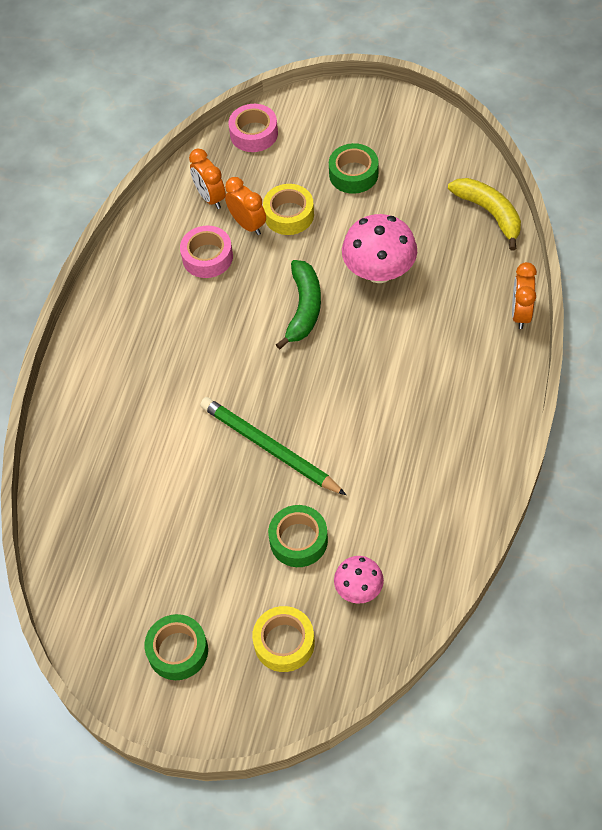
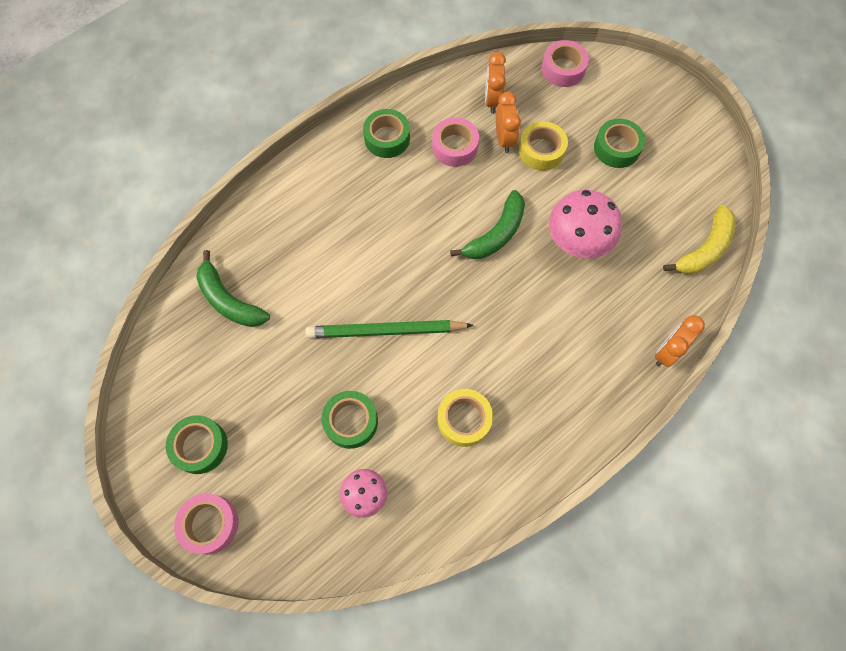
camera: 30 degrees right, 10 degrees up
(101, 515) = (229, 300): none -> green banana
(137, 287) = (387, 138): none -> green tape
(240, 705) = (210, 524): none -> pink tape
(270, 448) = (386, 331): green pencil -> green pencil turned 75 degrees counterclockwise
(284, 642) = (278, 497): yellow tape -> yellow tape (464, 419)
(489, 213) = (704, 249): yellow banana -> yellow banana turned 45 degrees clockwise

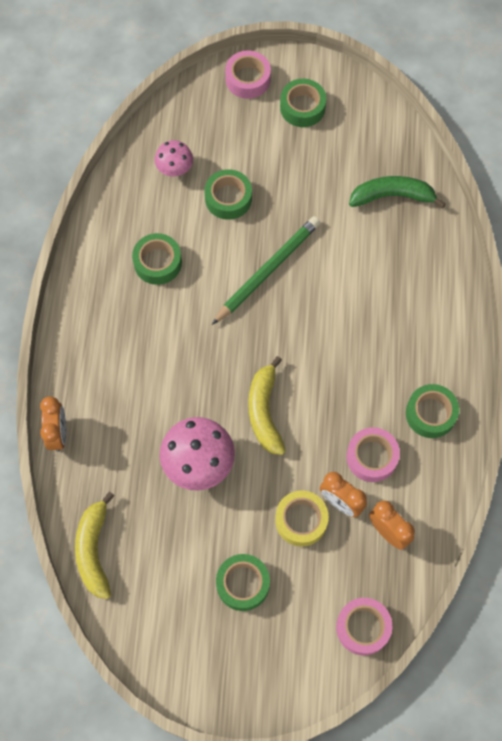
camera: 135 degrees right, 0 degrees up
(464, 419) = (157, 262): yellow tape -> green tape
(496, 234) = (264, 411): green banana -> yellow banana

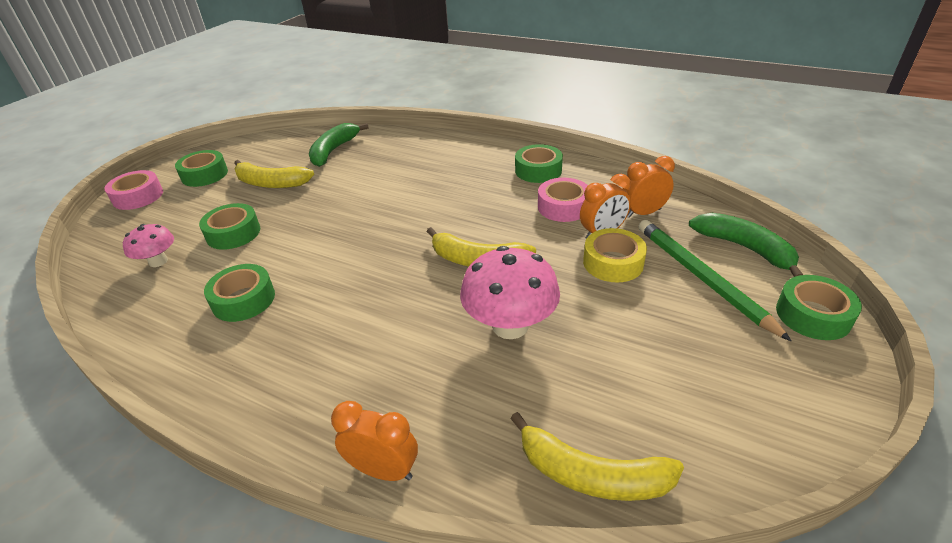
camera: 65 degrees left, 30 degrees down
(243, 584) = (679, 324): green tape -> green tape (813, 315)
(267, 271) = (332, 226): green pencil -> green pencil (702, 278)
(311, 176) = (271, 183): none -> yellow banana
(363, 627) = (744, 248): pink tape -> green banana

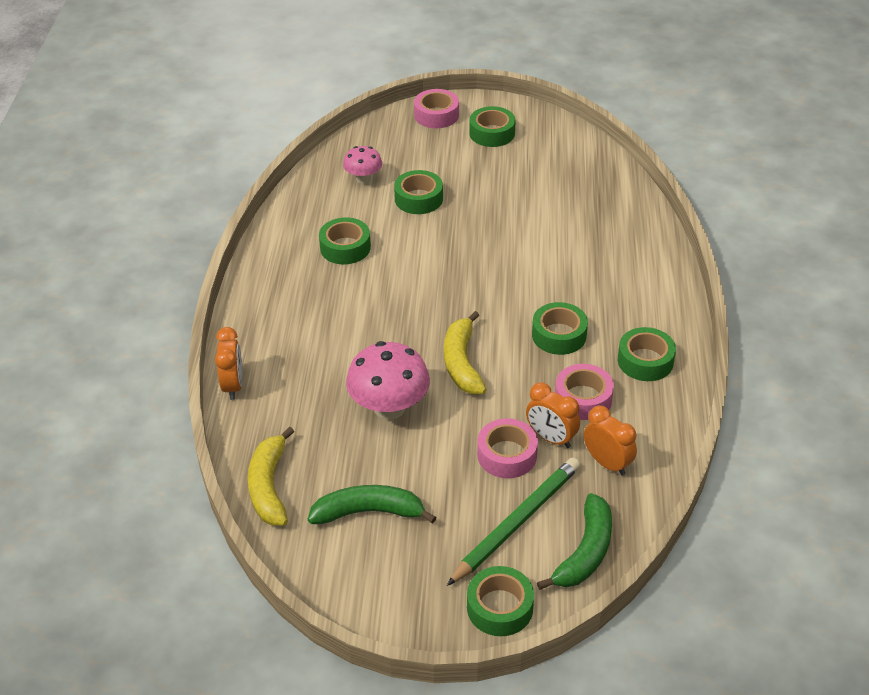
camera: 65 degrees right, 5 degrees up
(271, 183) = (504, 181): yellow banana -> none
(334, 151) = (588, 194): green banana -> green banana (369, 512)
(481, 201) = (559, 335): none -> green tape
(613, 263) = (507, 455): yellow tape -> pink tape

